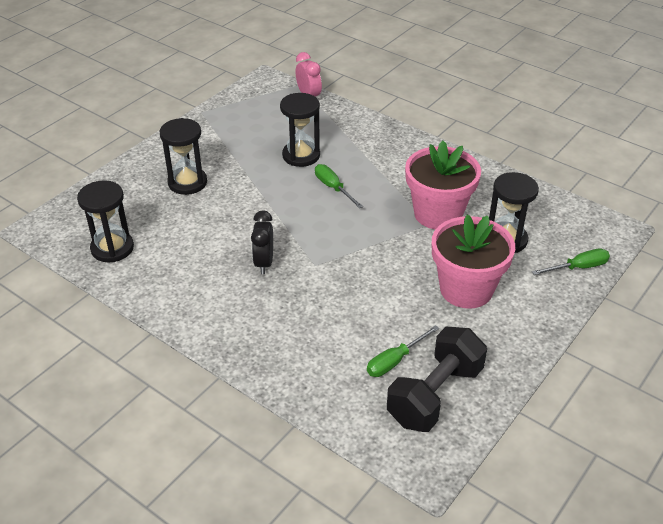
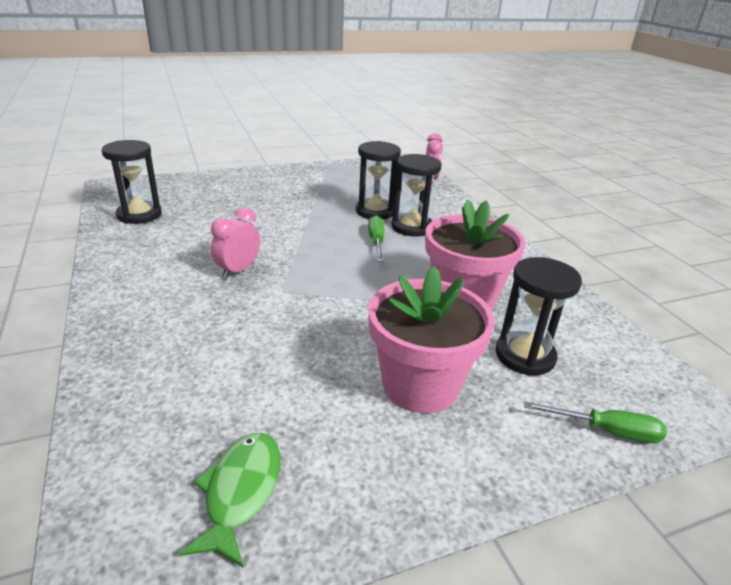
camera: 30 degrees right, 10 degrees down
(187, 182) = (257, 197): black hourglass -> black hourglass (412, 227)
(264, 263) = (238, 270): black clock -> pink clock
(395, 361) = (244, 421): green screwdriver -> none
(435, 395) = (241, 492): black dumbbell -> green fish

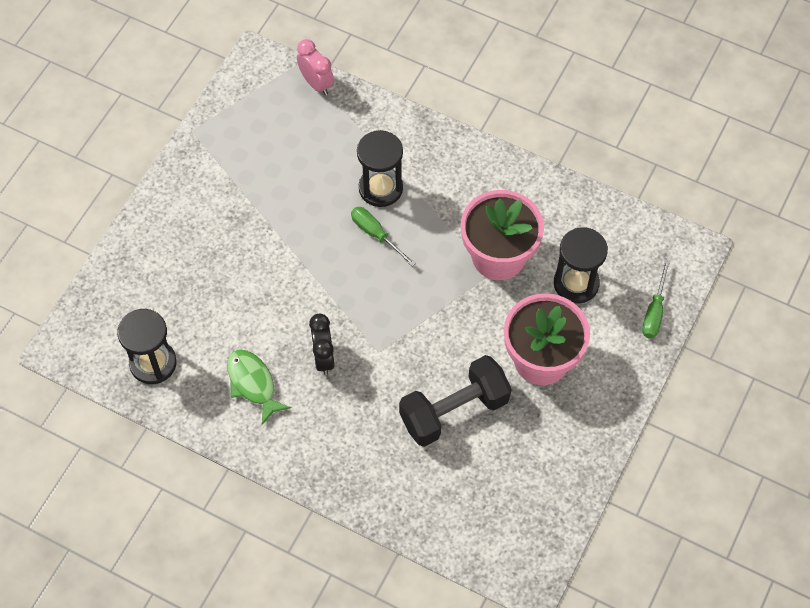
camera: 40 degrees left, 30 degrees up
(238, 270) = (323, 357): pink clock -> black clock
(241, 492) = (526, 497): green fish -> green fish (253, 384)
(282, 363) = (454, 411): none -> black dumbbell
(375, 211) = (328, 188): black hourglass -> none
(606, 431) = (654, 311): green screwdriver -> green screwdriver turned 135 degrees clockwise

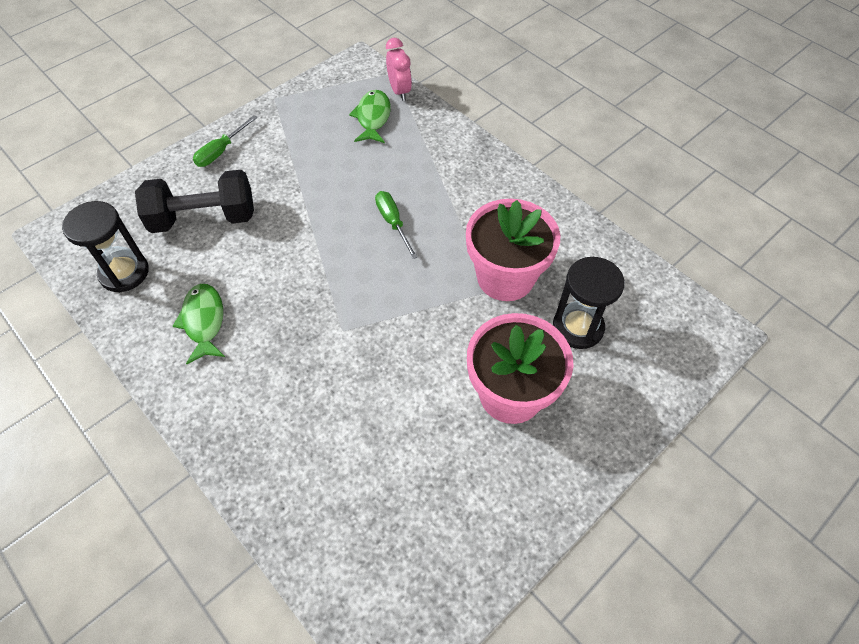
camera: 20 degrees right, 5 degrees down
(304, 124) = (373, 118): none -> green fish
(323, 357) = (285, 318): black clock -> none
(380, 188) = (416, 185): black hourglass -> none
(454, 411) = (392, 417): black dumbbell -> black dumbbell (204, 218)
(654, 311) = (657, 383): green screwdriver -> green screwdriver (221, 151)

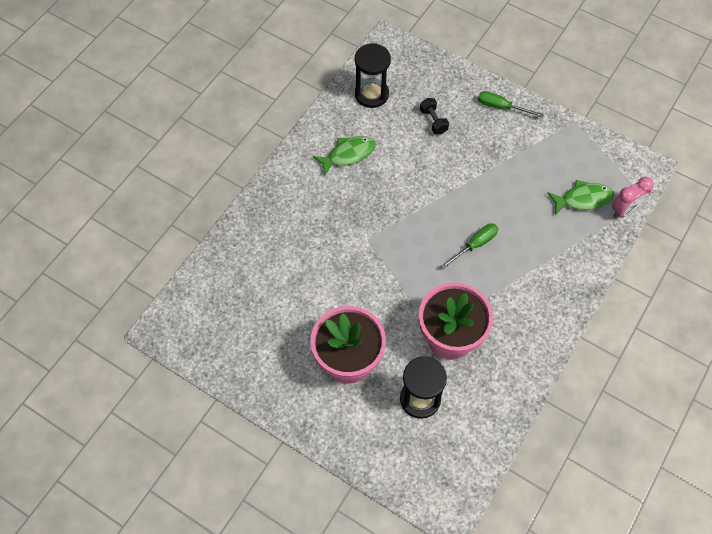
camera: 75 degrees right, 5 degrees up
(204, 218) = (433, 121): black dumbbell -> black dumbbell, size x0.47

